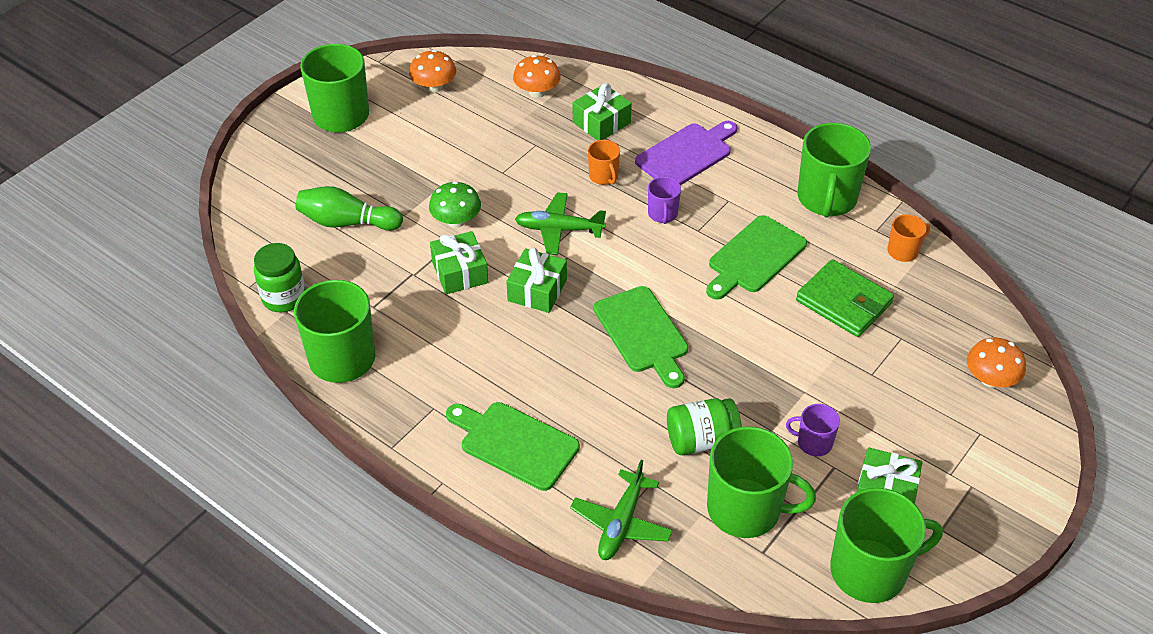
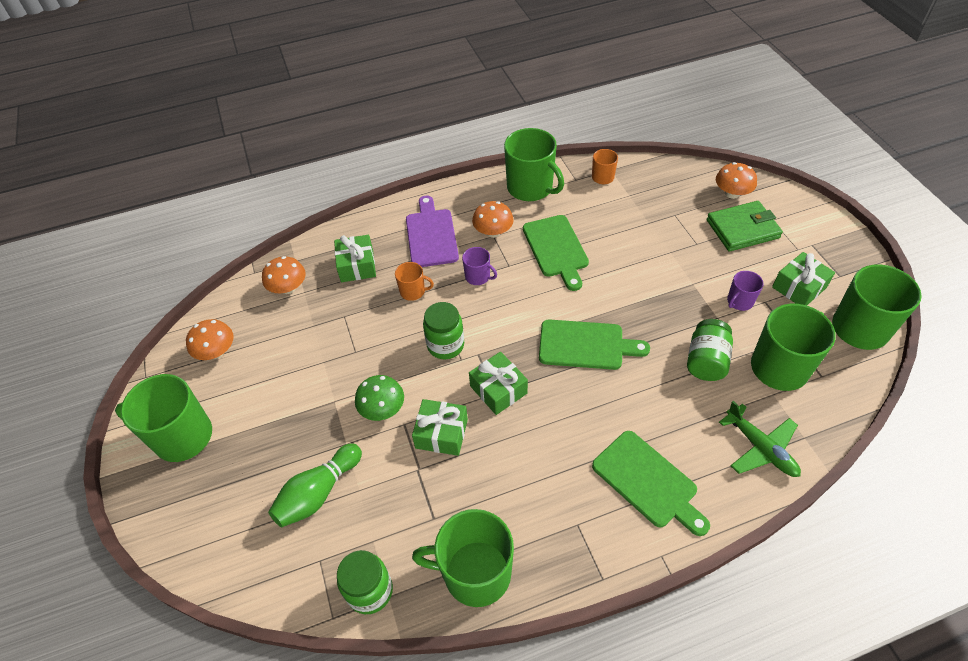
camera: 55 degrees left, 5 degrees up
(515, 443) = (648, 482): green cutting board -> green cutting board turned 105 degrees counterclockwise
(558, 229) = (445, 345): green plane -> green jar
(733, 198) = (493, 232): none -> orange mushroom
(843, 302) = (627, 225): green wallet -> green wallet (742, 229)

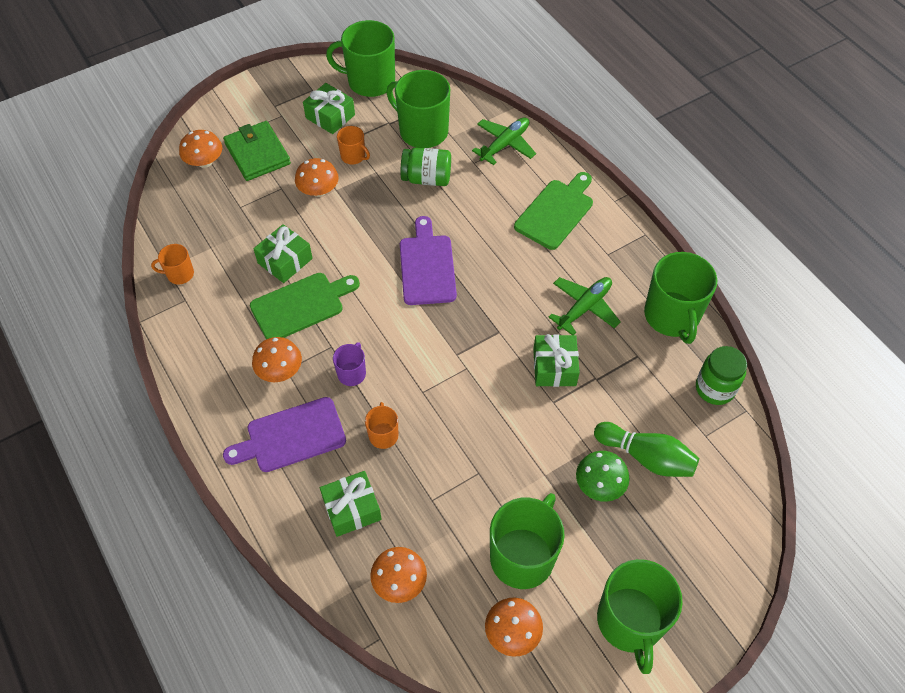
camera: 105 degrees left, 5 degrees up
(382, 409) = (541, 425): green mushroom -> green mushroom (599, 485)
(445, 345) = (451, 385): green jar -> none
(498, 389) = (494, 329): green gift -> green gift (285, 261)
(507, 479) = (584, 307): none -> green plane
(530, 188) = (201, 344): green mug -> green mug (523, 556)
(585, 345) = (427, 266): green cutting board -> purple cutting board
(692, 270) = (318, 190): none -> orange mushroom
(739, 301) = (353, 156): purple mug -> orange mug

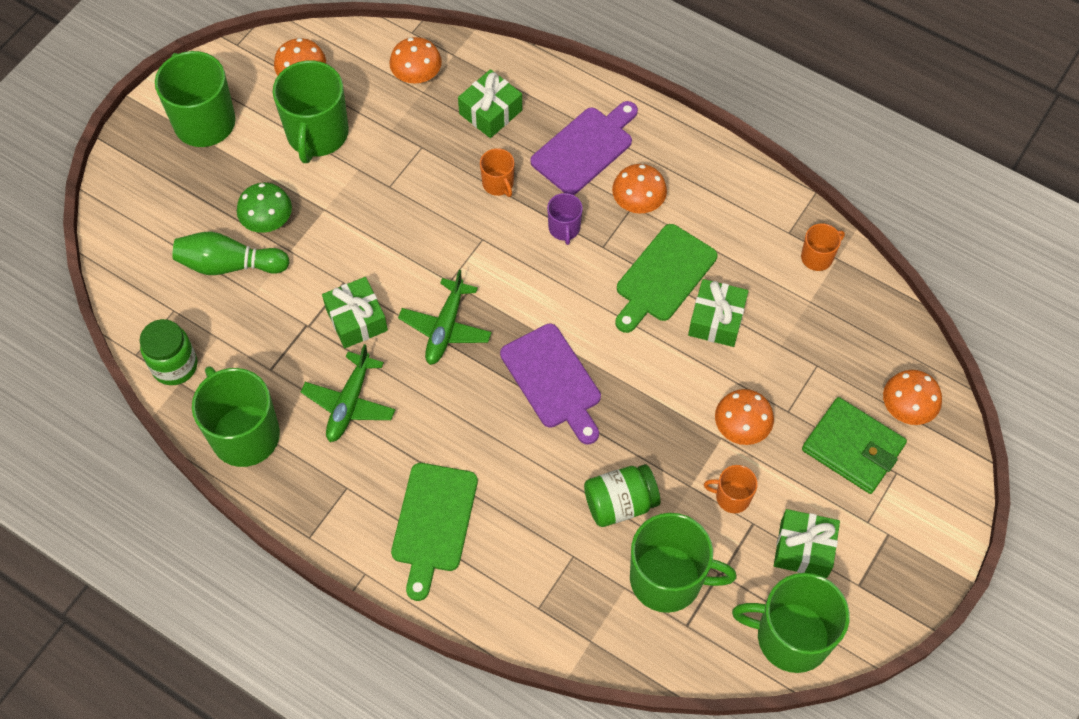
camera: 155 degrees right, 5 degrees up
(370, 81) = (791, 637): green mug -> green mug turned 150 degrees counterclockwise
(505, 144) = (546, 605): green plane -> green plane (445, 328)

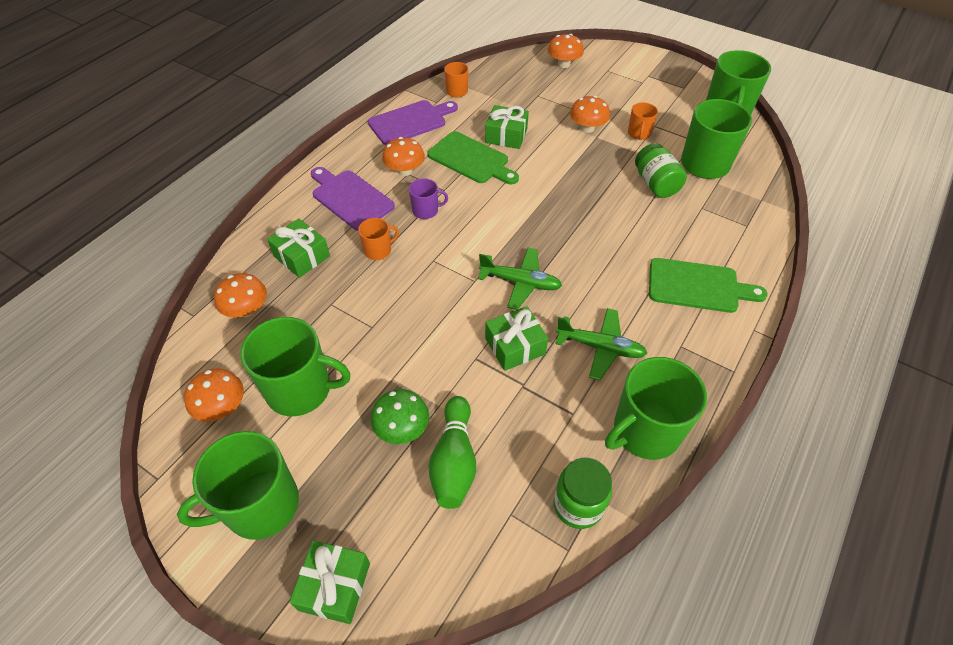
camera: 90 degrees left, 10 degrees down
(553, 380) = (563, 217): purple cutting board -> purple cutting board (410, 122)
(803, 549) = (667, 106): green gift -> green gift (334, 586)
(852, 448) = (594, 85): green wallet -> none

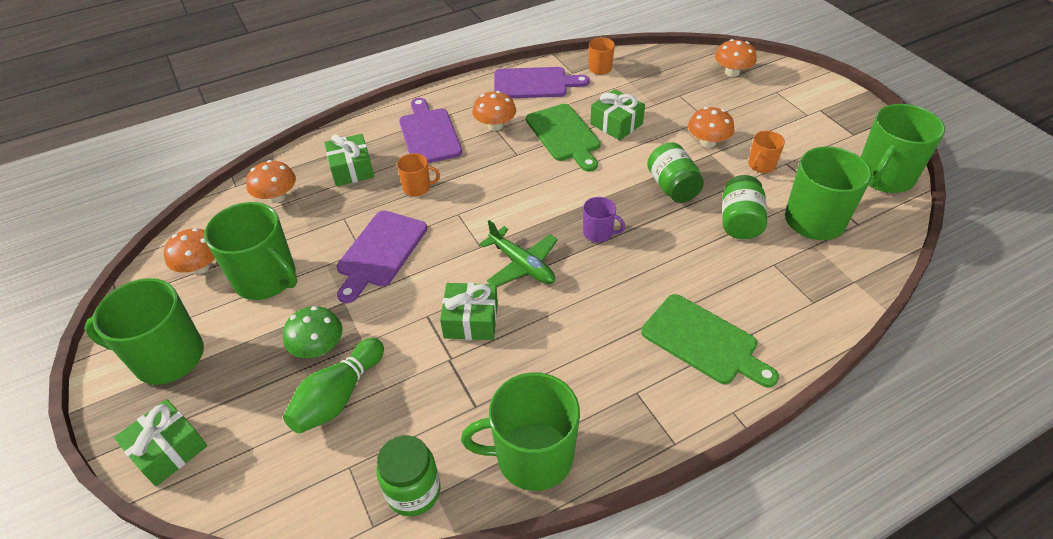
camera: 30 degrees right, 5 degrees down
(390, 320) = (380, 252): none -> purple cutting board
(426, 210) = (486, 167): purple mug -> purple mug (598, 233)
(588, 174) = (672, 187): none -> green jar
(600, 347) = (551, 357): green plane -> none

